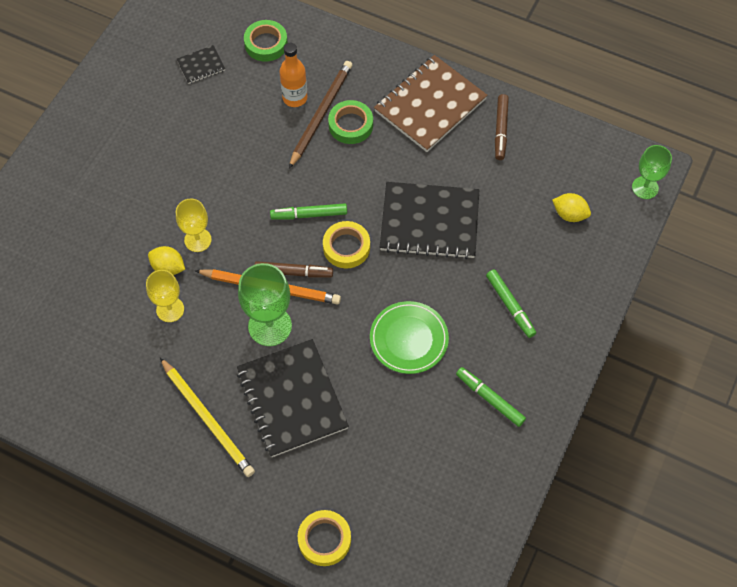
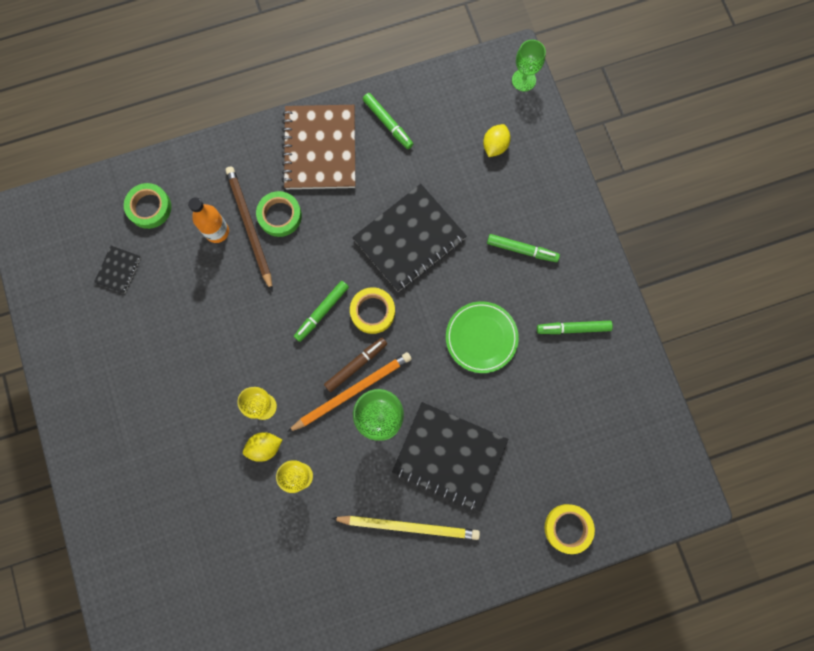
camera: 45 degrees left, 15 degrees up
(501, 130) = (388, 123): brown marker -> green marker
(569, 214) = (495, 146): yellow lemon -> yellow lemon turned 45 degrees counterclockwise

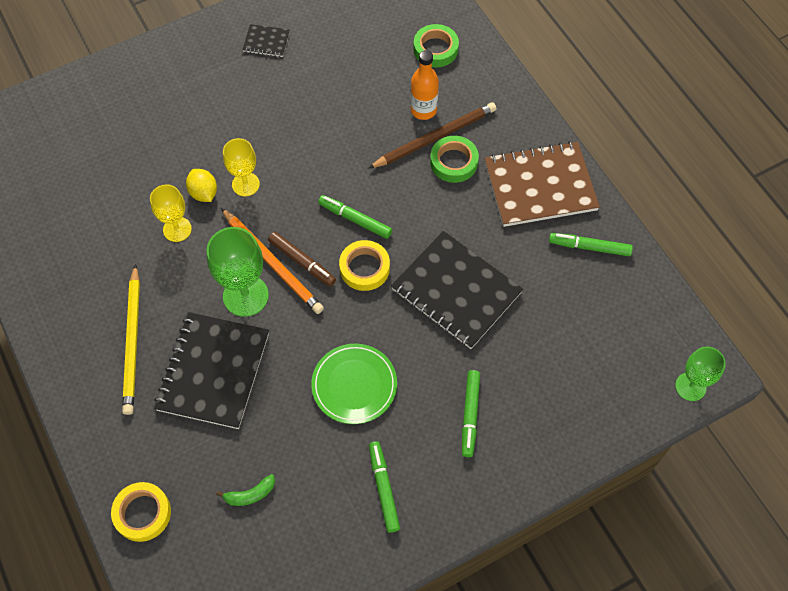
camera: 80 degrees right, 15 degrees down
(118, 270) = (365, 37): black notebook -> black notebook (266, 42)
(388, 123) = (589, 247): green marker -> green marker turned 60 degrees clockwise
(495, 146) = (594, 366): yellow lemon -> none
(564, 436) = (250, 494): none -> green banana

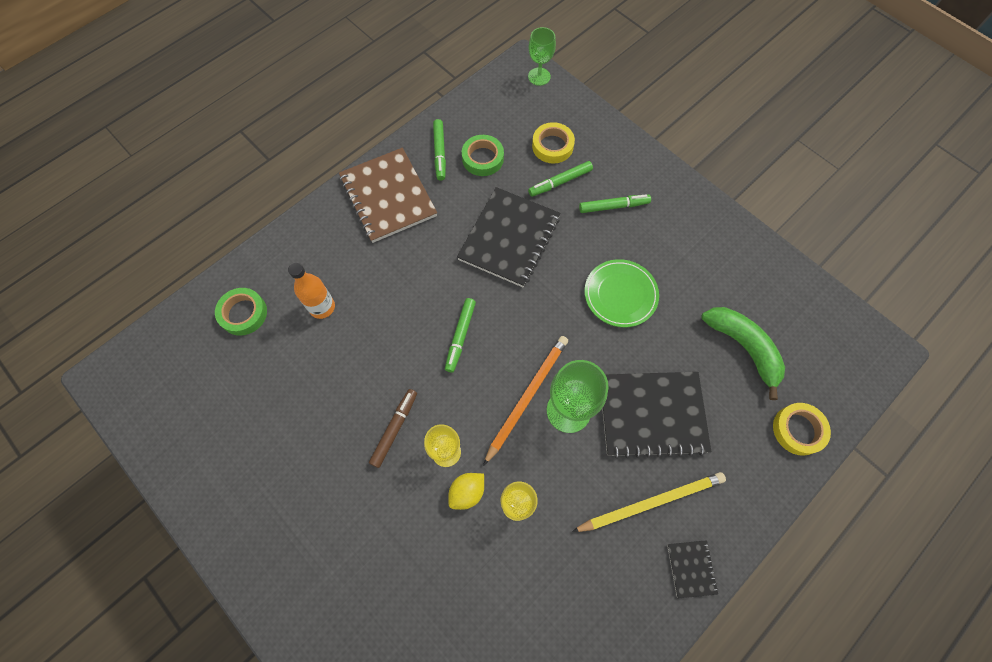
camera: 105 degrees left, 5 degrees up
(250, 494) = (743, 347): green banana -> green banana, size x2.09
(266, 42) = (254, 491): black notebook -> black notebook (691, 568)
(302, 262) = (518, 370): brown marker -> brown marker (394, 429)
(364, 268) = (508, 315): yellow tape -> yellow tape (552, 146)
(383, 488) = (695, 252): green marker -> green marker (560, 182)
(434, 138) = (353, 290): brown pencil -> none
(454, 162) = (377, 268): green tape -> green tape (482, 158)

